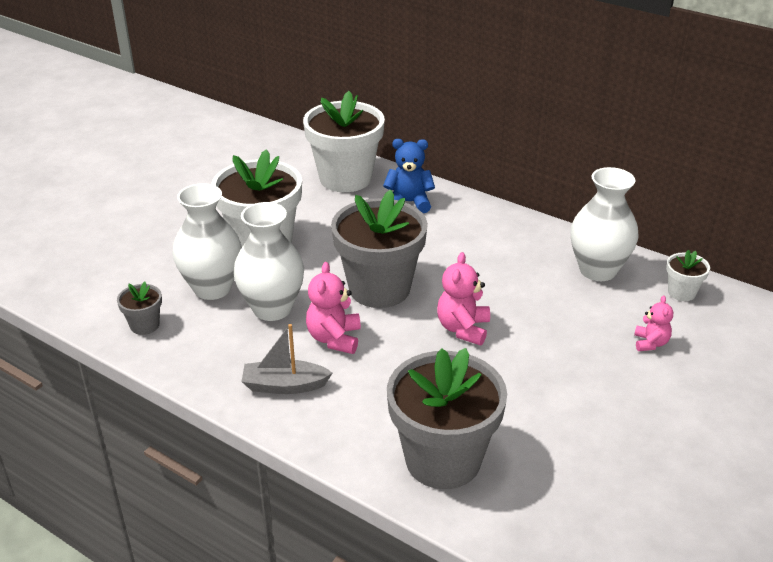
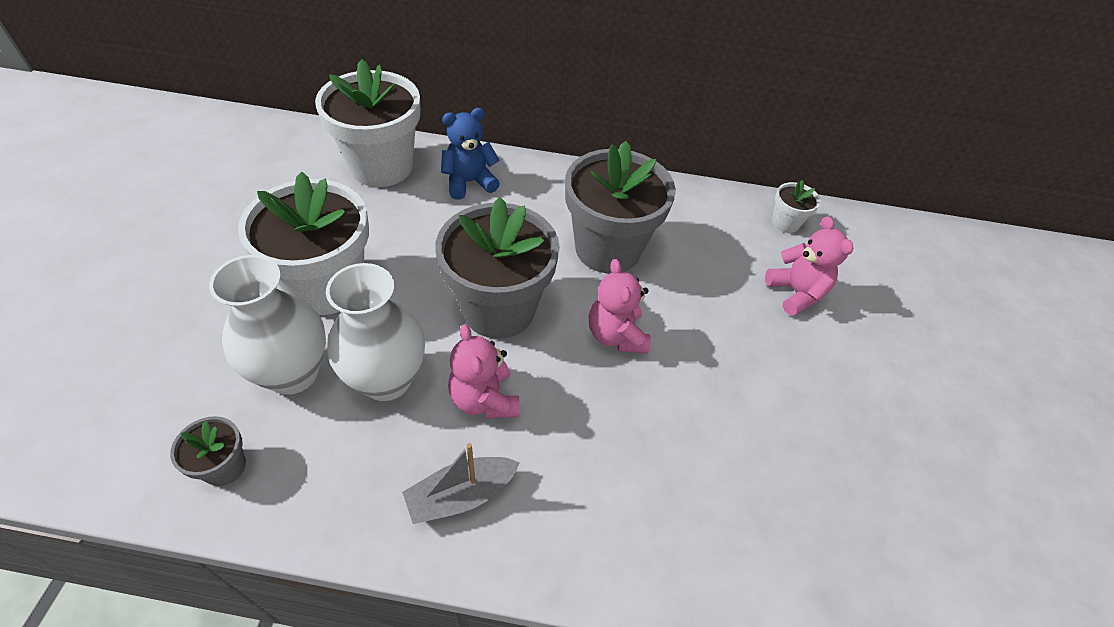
camera: 30 degrees left, 15 degrees up
(443, 460) = (697, 532): grey flower pot -> grey flower pot (608, 248)
(598, 270) = (700, 218): white vase -> none
(650, 343) = (796, 293): pink teddy bear -> pink teddy bear, size x1.57

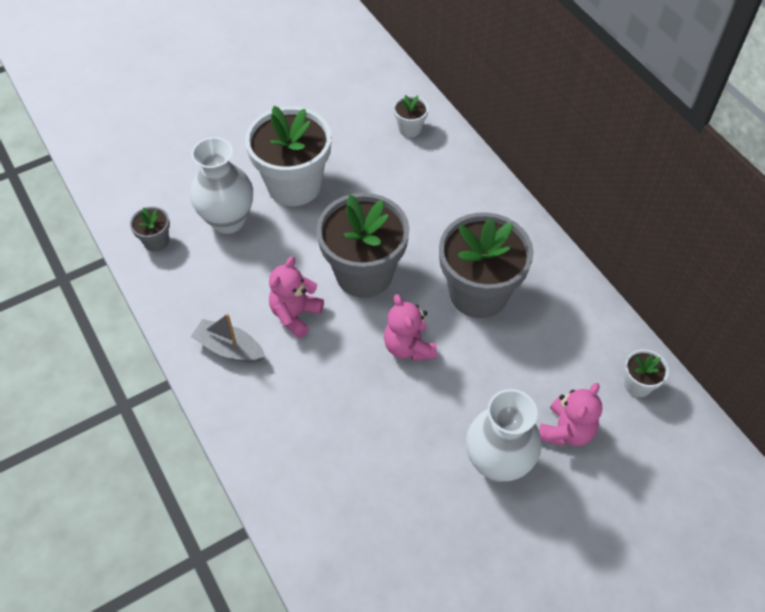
camera: 55 degrees right, 5 degrees up
(381, 166) = (410, 129): white flower pot -> white flower pot, size x0.44
(386, 380) = (263, 262): white vase -> white vase (497, 463)
(469, 182) = (450, 179): blue teddy bear -> none
(616, 335) = (408, 347): pink teddy bear -> pink teddy bear turned 60 degrees counterclockwise

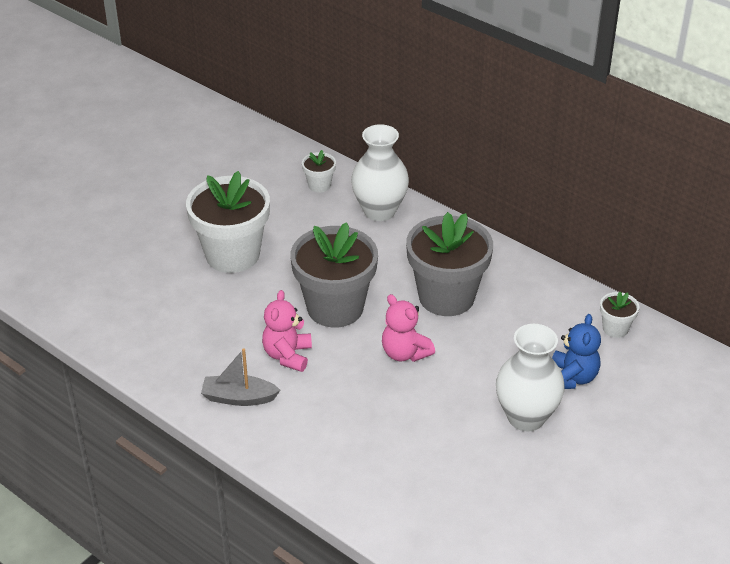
camera: 20 degrees left, 15 degrees down
(156, 241) = (120, 332): grey flower pot -> none
(228, 220) = (183, 298): white vase -> white vase (379, 211)
(566, 431) = (572, 378): pink teddy bear -> blue teddy bear

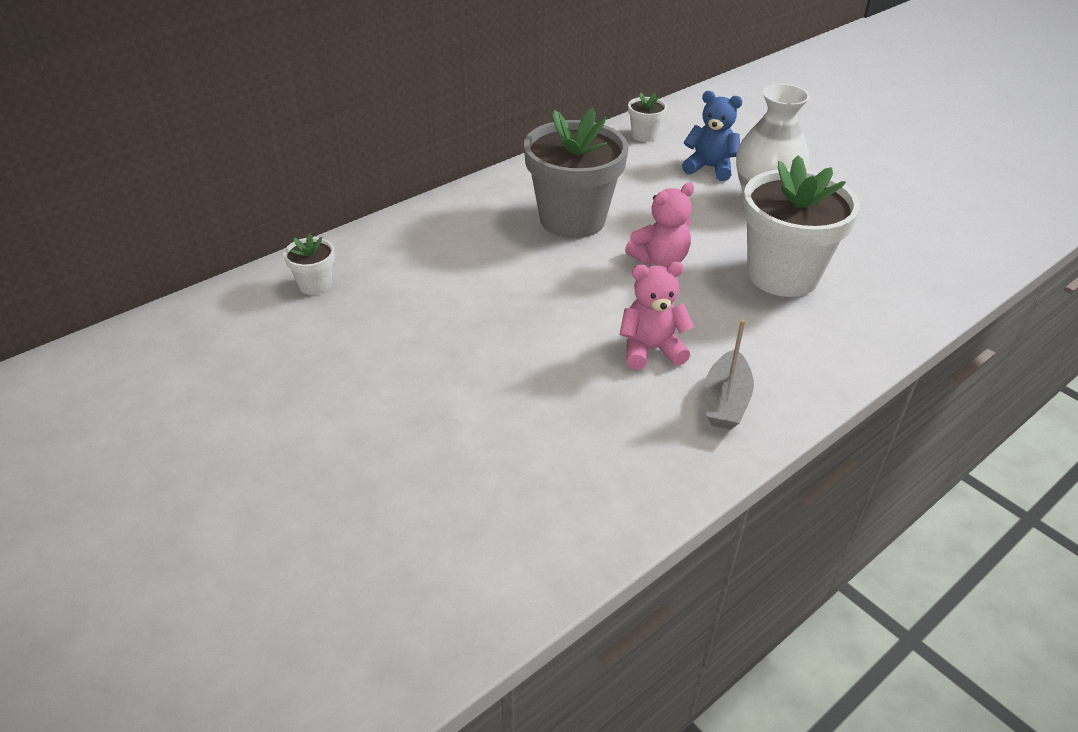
camera: 80 degrees left, 0 degrees up
(232, 255) = (430, 381): white flower pot -> white flower pot (782, 275)
(287, 355) = (651, 350): pink teddy bear -> pink teddy bear turned 150 degrees clockwise
(335, 308) = (569, 301): grey flower pot -> none
(379, 211) = (396, 244): white vase -> none

